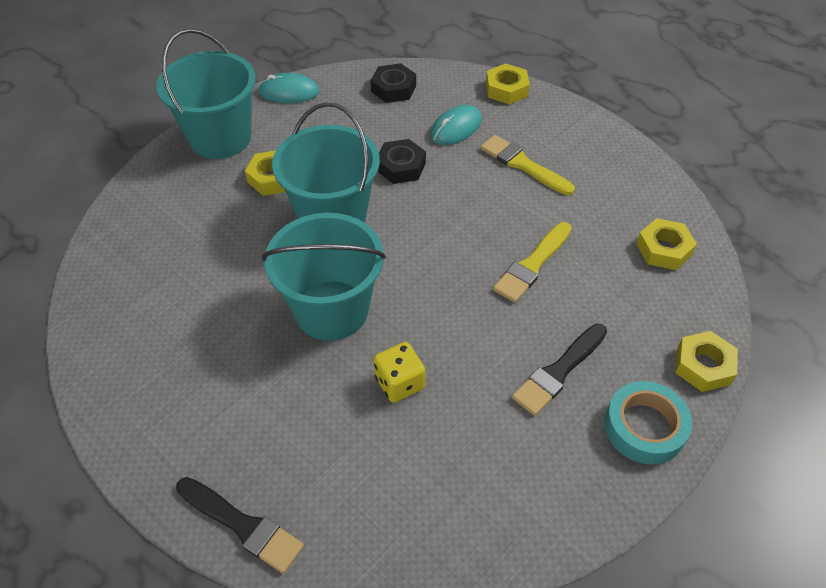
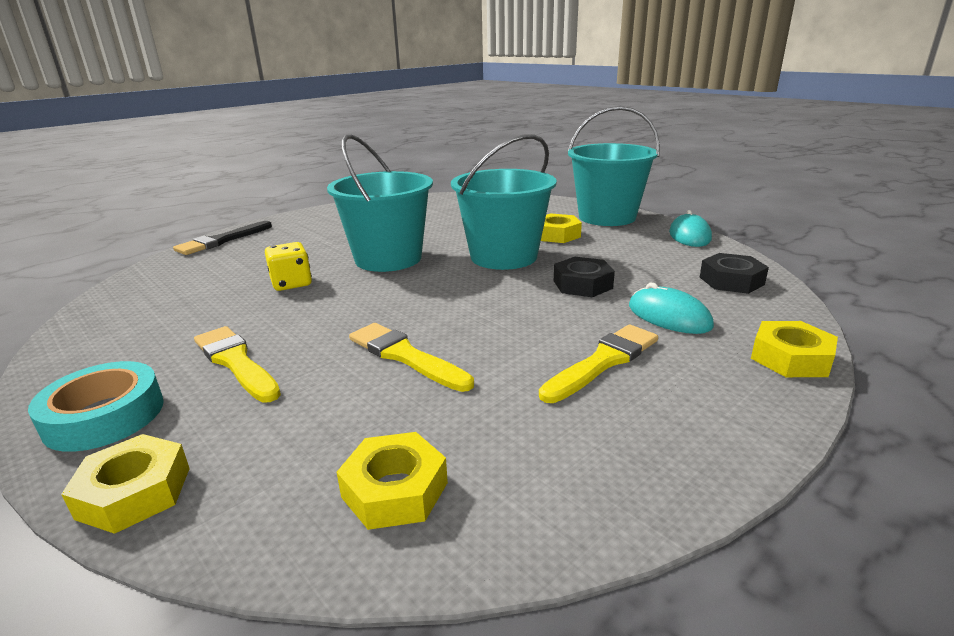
camera: 95 degrees right, 25 degrees down
(559, 371) = (236, 362): black brush -> yellow brush

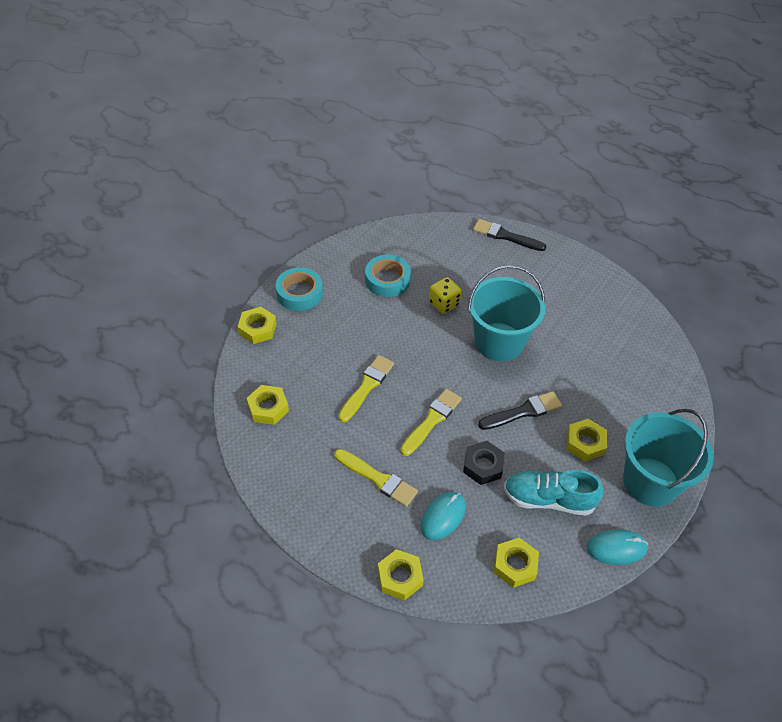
camera: 75 degrees right, 25 degrees up
(194, 319) = (387, 280): none -> turquoise tape
(236, 362) = (348, 318): yellow brush -> yellow brush (432, 420)
(503, 256) = (523, 411): turquoise bucket -> black brush
(632, 257) = (548, 499): none -> turquoise shoe
(731, 281) = (515, 565): black nut -> yellow nut

